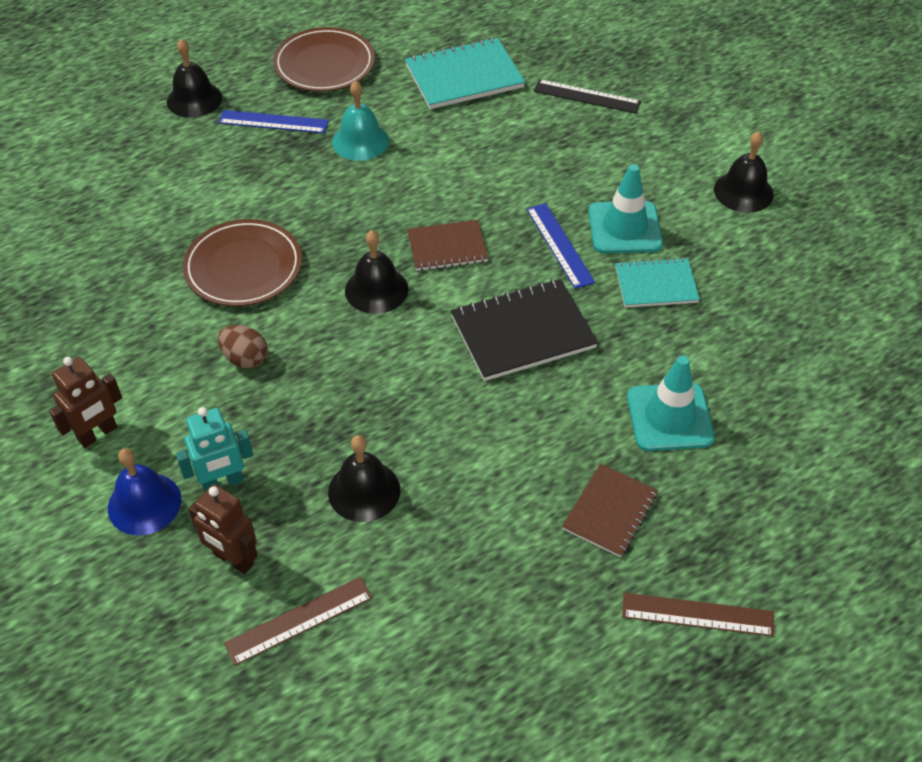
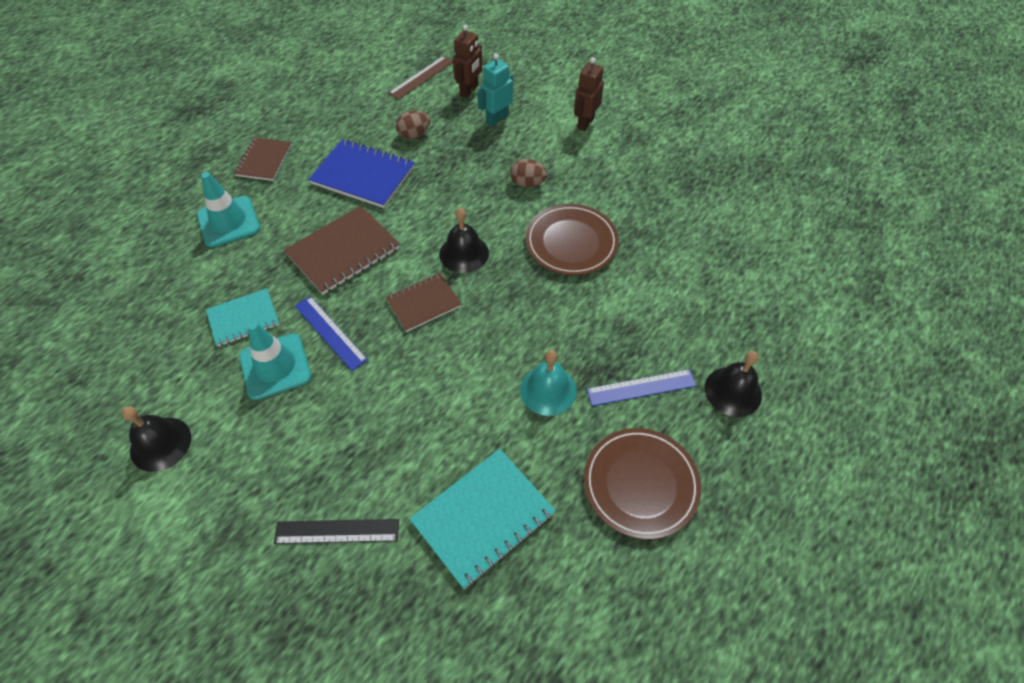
camera: 160 degrees right, 5 degrees up
(144, 503) = (533, 100): blue bell -> none
(233, 559) = (469, 90): brown robot -> brown robot turned 105 degrees clockwise
(364, 491) = (414, 135): black bell -> brown egg
(465, 439) = (363, 175): none -> blue notebook
(523, 332) = (343, 251): black notebook -> brown notebook
(697, 615) = (209, 127): brown ruler -> none

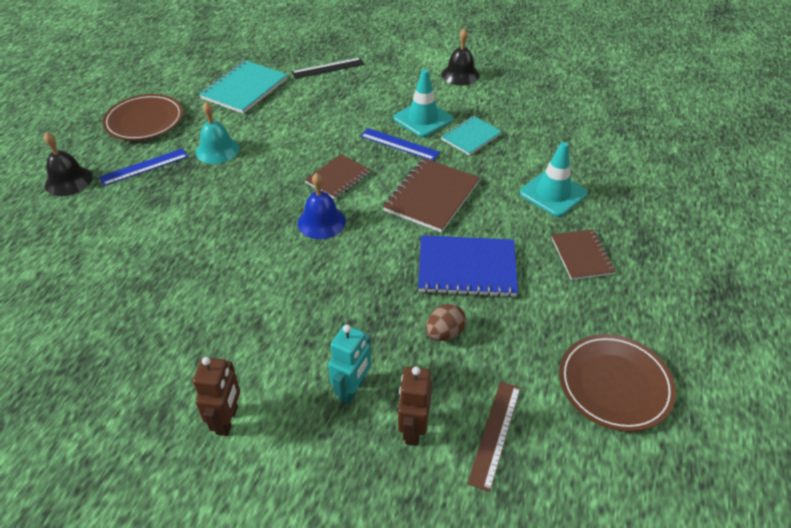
camera: 160 degrees right, 10 degrees down
(464, 253) = (321, 222): black bell -> blue bell
(528, 183) = (282, 308): brown egg -> none
(571, 242) = (218, 257): brown plate -> brown plate (614, 384)

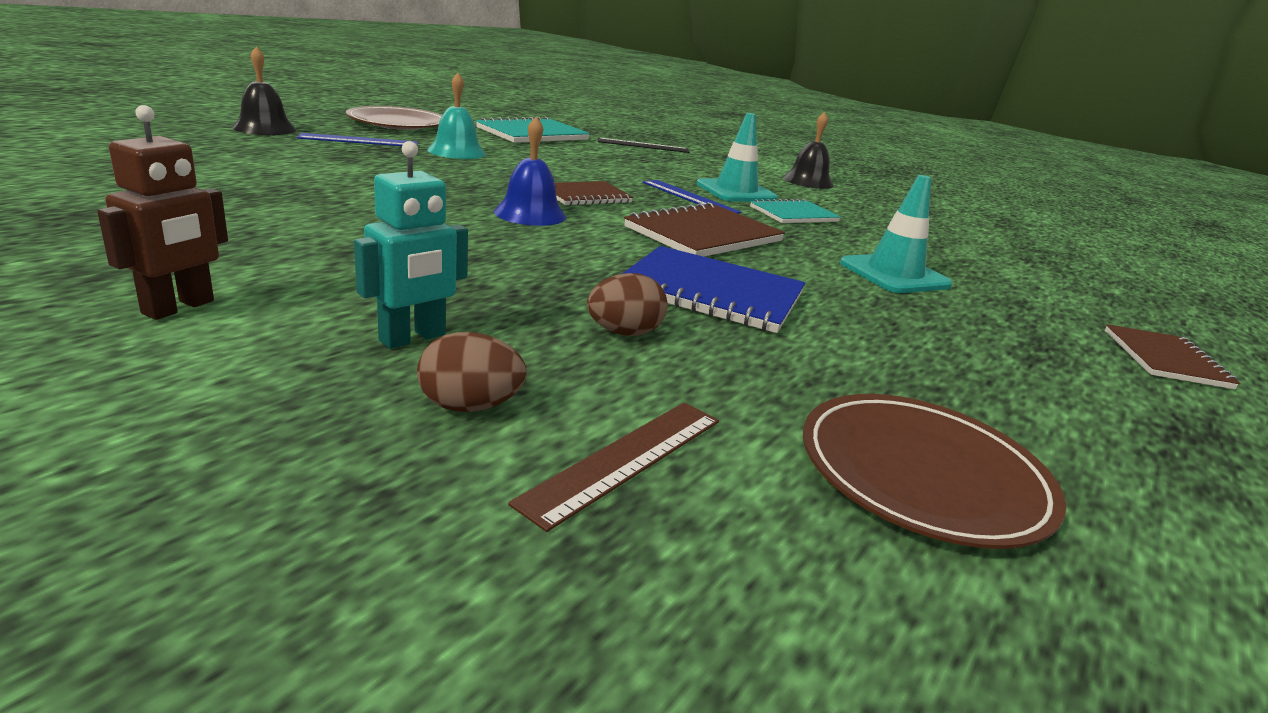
camera: 15 degrees right, 20 degrees down
(413, 429) = (470, 406): brown robot -> brown egg
(581, 256) = (917, 330): brown notebook -> brown notebook (1165, 359)

